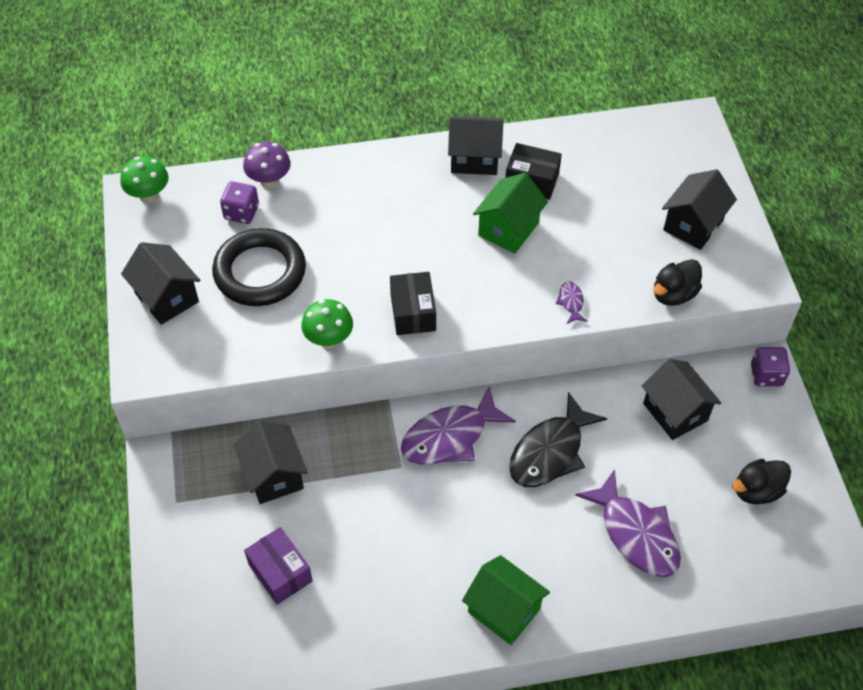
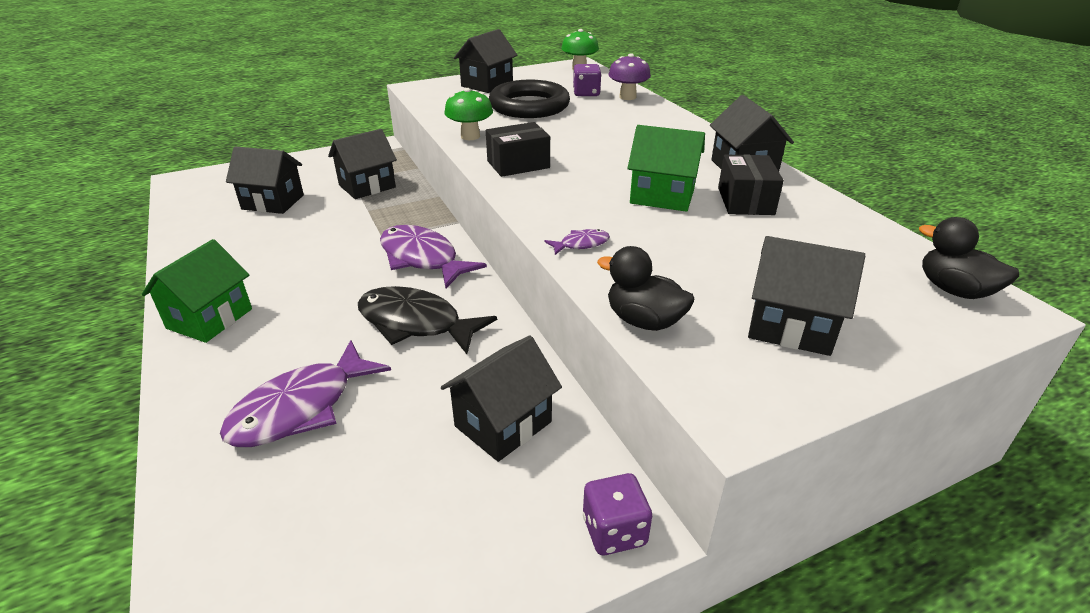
camera: 75 degrees right, 20 degrees down
(280, 572) = (273, 202): purple box -> black house
(756, 490) = (378, 540): black duck -> black duck (954, 290)

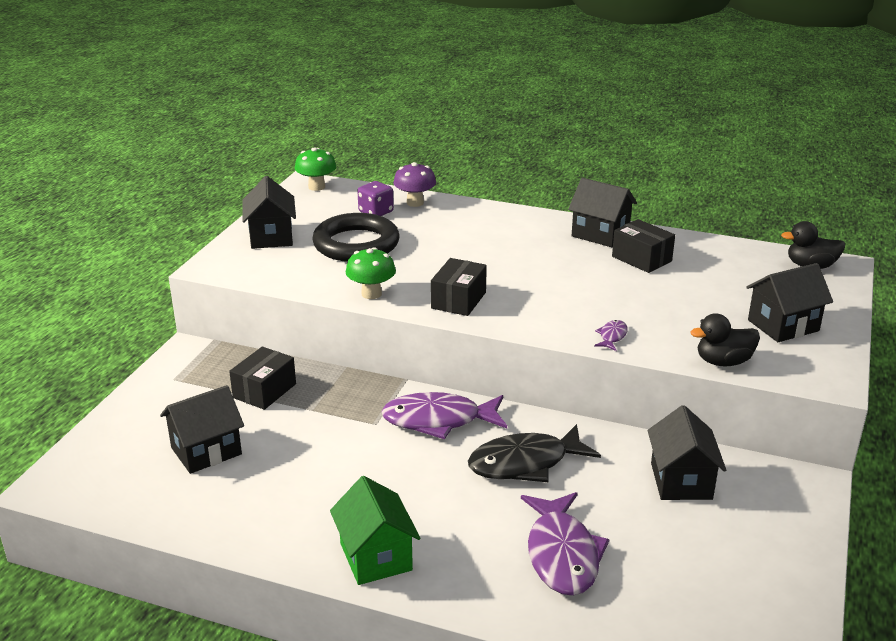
camera: 45 degrees left, 5 degrees down
(367, 186) = (264, 391): black house -> black box
(614, 531) = (808, 489): purple dice -> none
(662, 196) = (593, 279): green house -> none

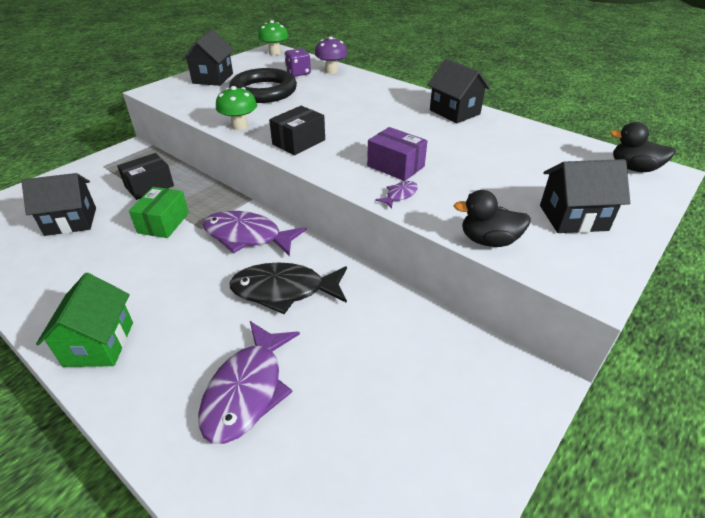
camera: 20 degrees right, 10 degrees up
(325, 427) = (163, 223): none -> green box
(585, 307) = (395, 166): none -> purple box
(641, 259) = (475, 136): black box -> none
(681, 481) = (408, 345): black house -> none

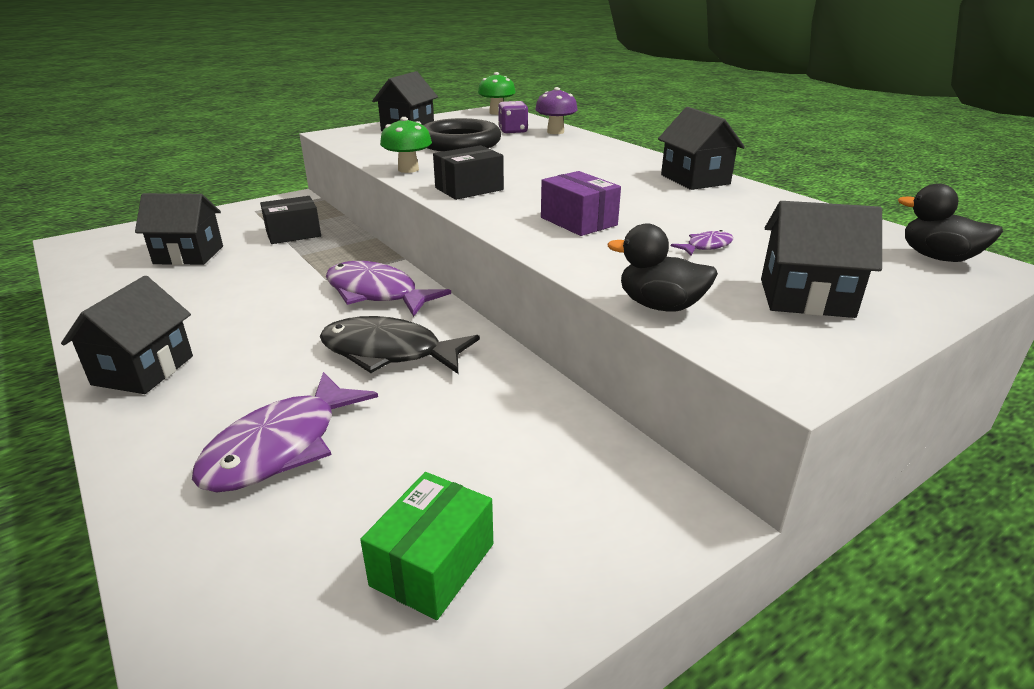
camera: 15 degrees right, 10 degrees down
(99, 343) = (143, 370): green house -> black house
(163, 223) = (287, 268): green box -> green box (433, 564)
(400, 195) = (565, 248): purple fish -> purple fish (706, 246)

